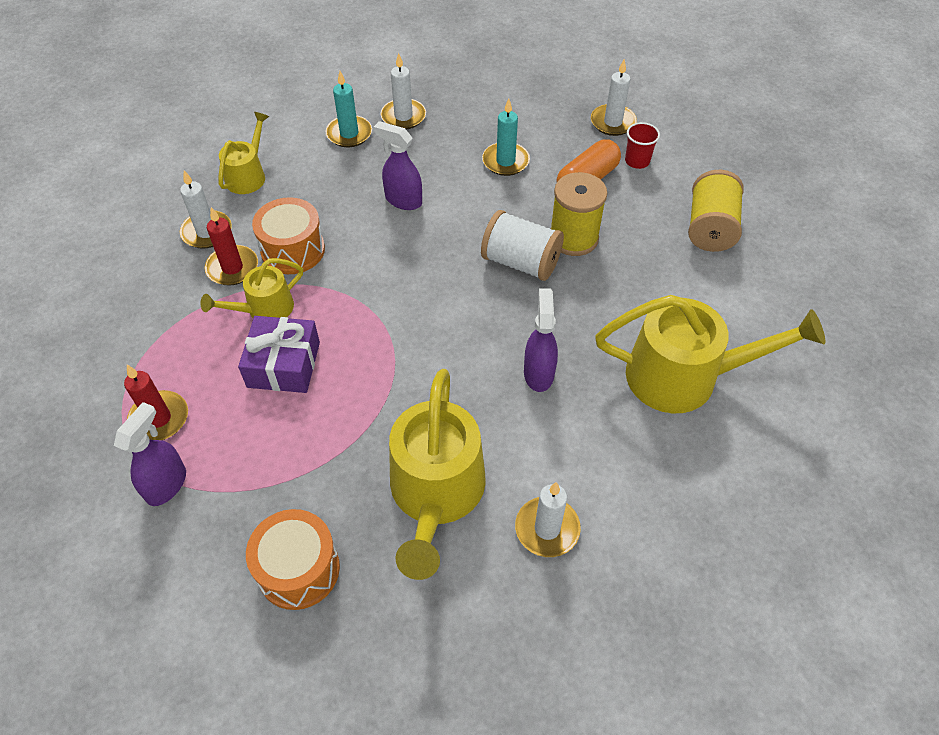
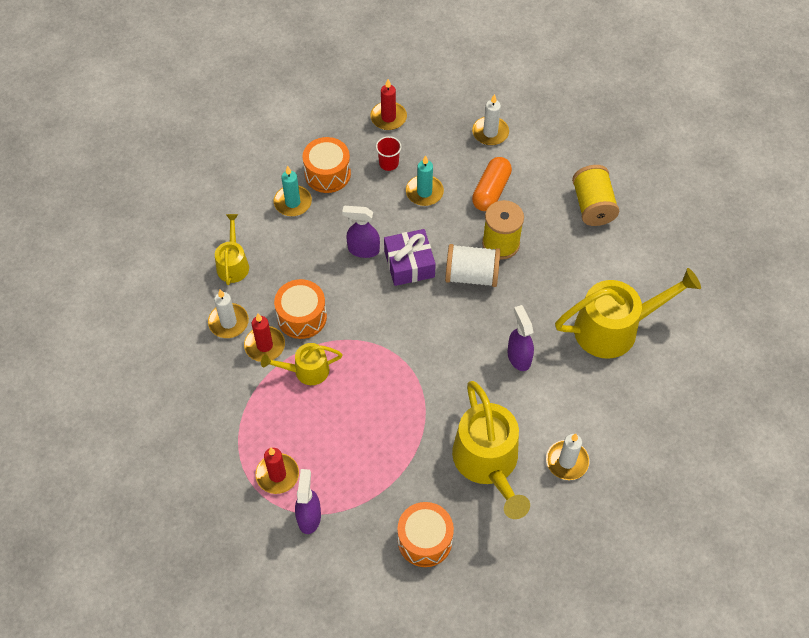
camera: 20 degrees left, 5 degrees up
(264, 309) = (306, 371): yellow watering can -> yellow watering can turned 45 degrees clockwise
(284, 364) = (342, 407): purple gift -> purple gift (409, 264)
(403, 116) = (327, 174): white candle -> orange drum
(500, 81) = (388, 117): none -> red candle
(637, 161) = (521, 163): red cup -> red cup (388, 163)

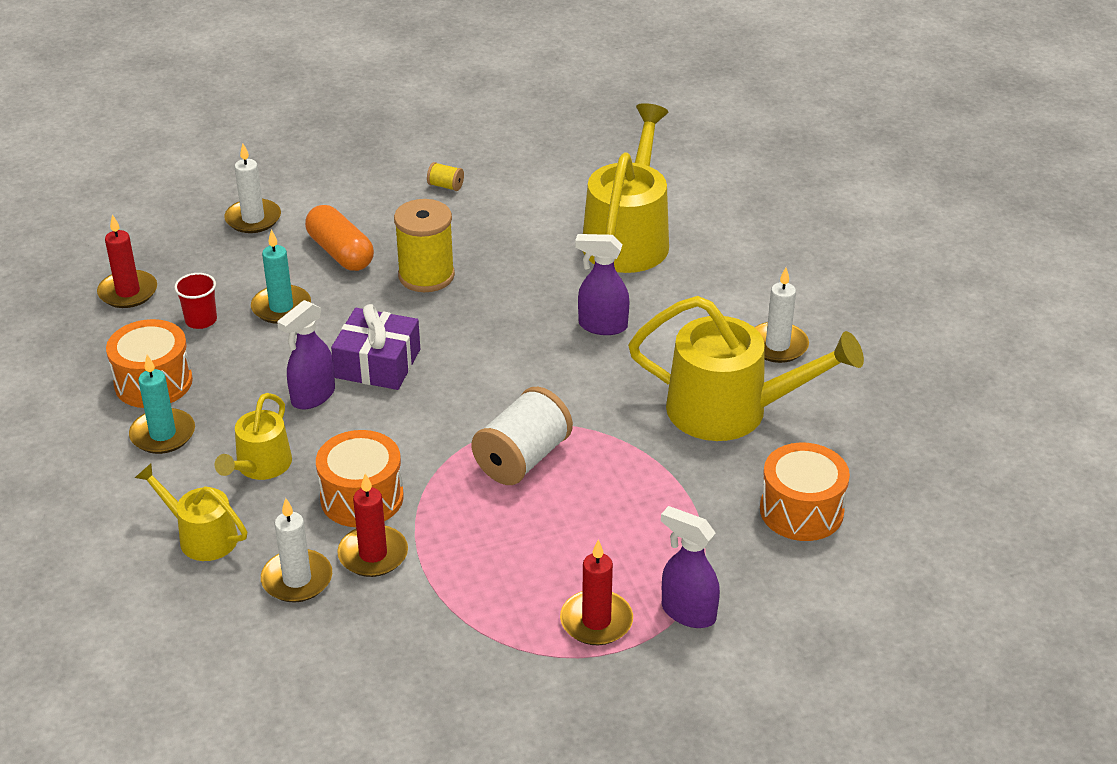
camera: 60 degrees left, 20 degrees down
(306, 371) = (453, 526): yellow watering can -> yellow watering can (260, 466)
(471, 275) = (448, 317): white spool -> white spool (522, 459)
(592, 206) = (445, 186): yellow spool -> yellow spool, size x0.44

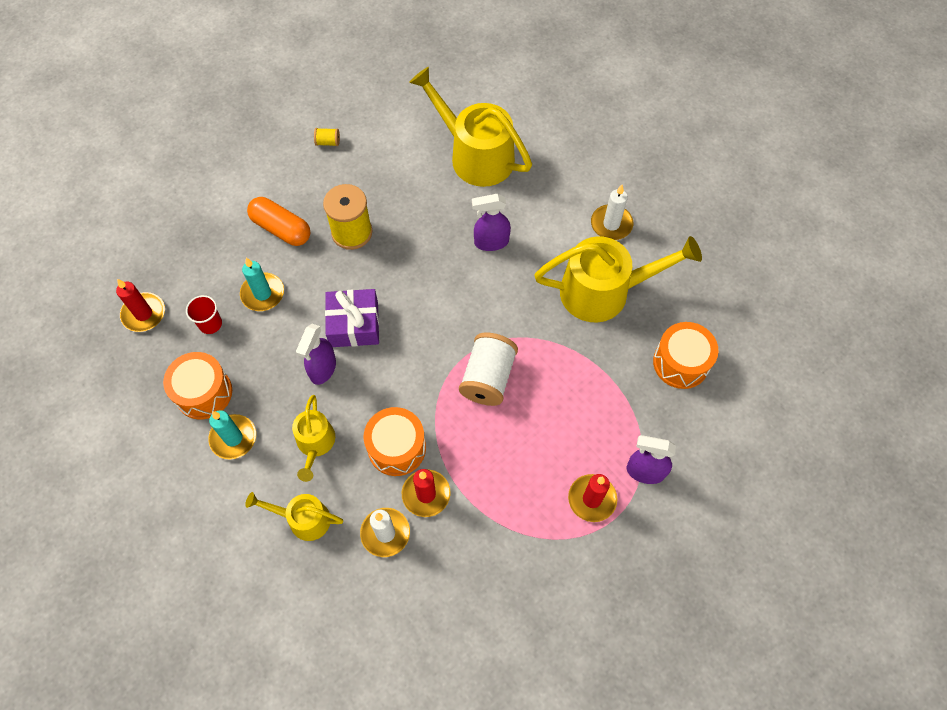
camera: 20 degrees left, 25 degrees up
(253, 219) = (203, 215): white candle -> none
(628, 238) = (475, 155): yellow watering can -> yellow watering can turned 45 degrees counterclockwise

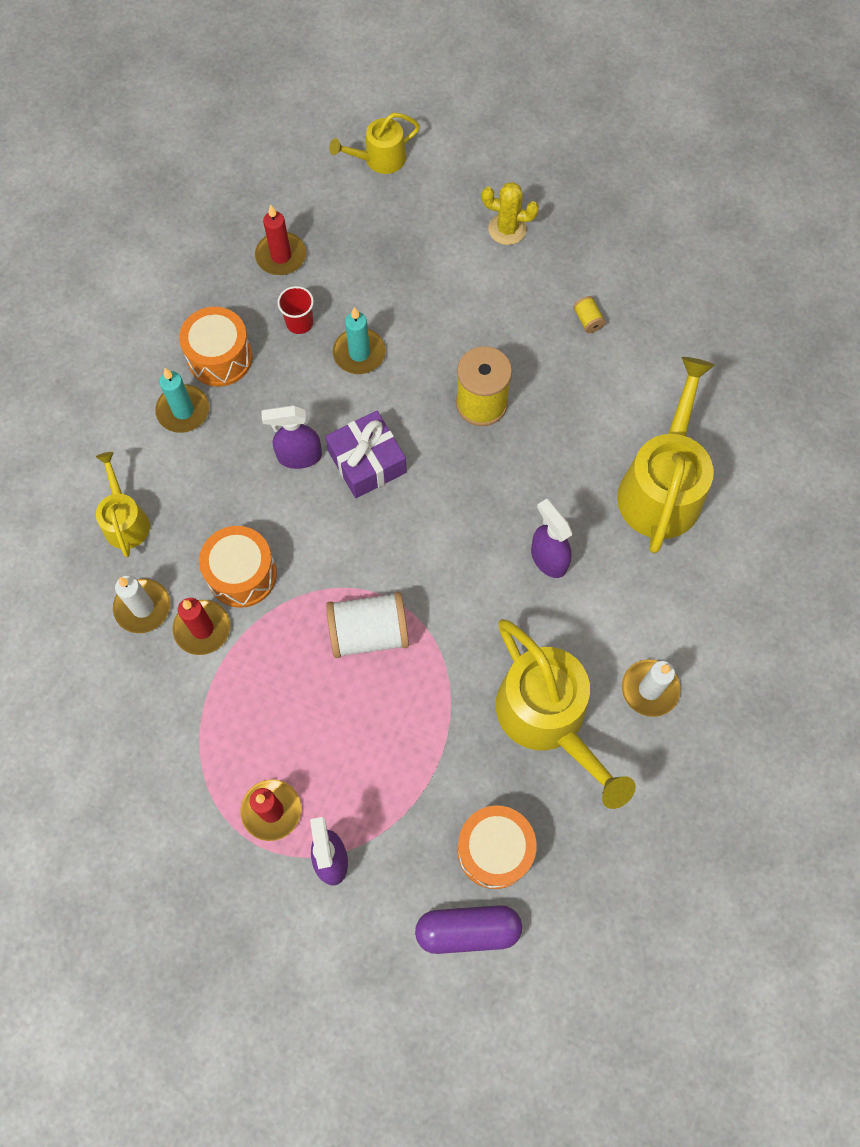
camera: 65 degrees right, 5 degrees up
(224, 158) = (507, 229): none -> yellow cactus
(281, 228) = (448, 330): orange capsule -> none
(315, 444) = (211, 491): yellow watering can -> yellow watering can (379, 159)
(729, 402) = (468, 930): none -> purple capsule

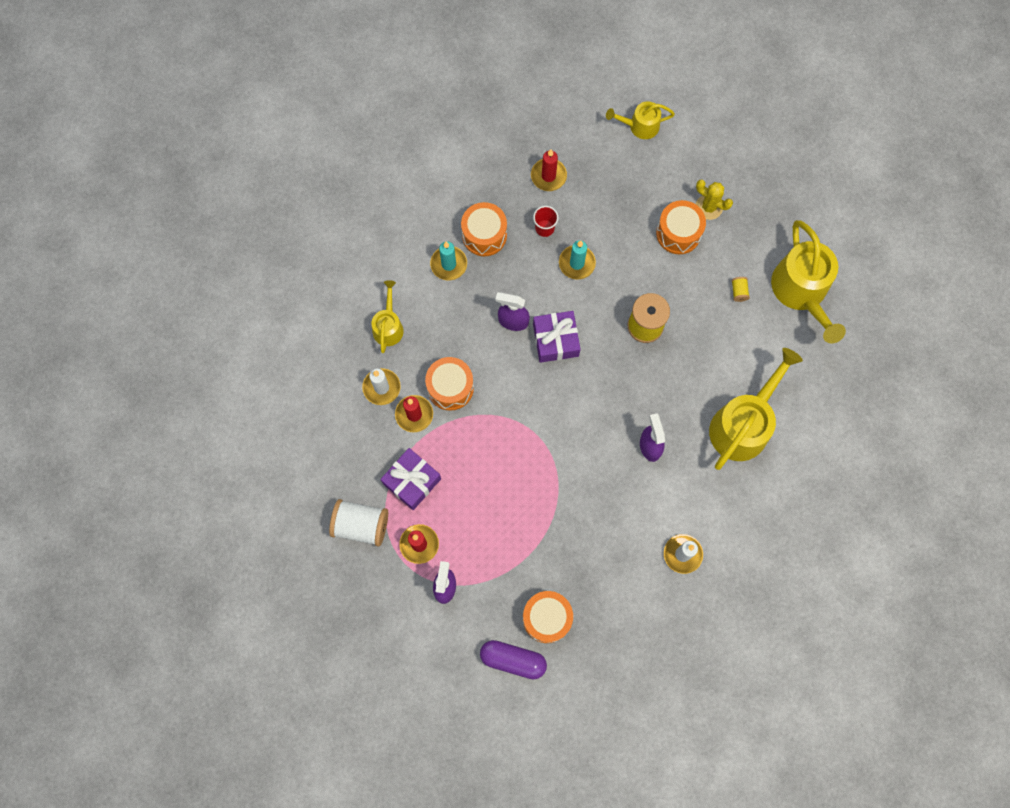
camera: 20 degrees right, 5 degrees up
(230, 723) = (412, 481): none -> purple gift
(368, 633) = (517, 454): white spool -> white spool (361, 525)
(480, 273) = (678, 233): none -> orange drum
(548, 718) = (611, 549): yellow watering can -> yellow watering can (801, 292)

